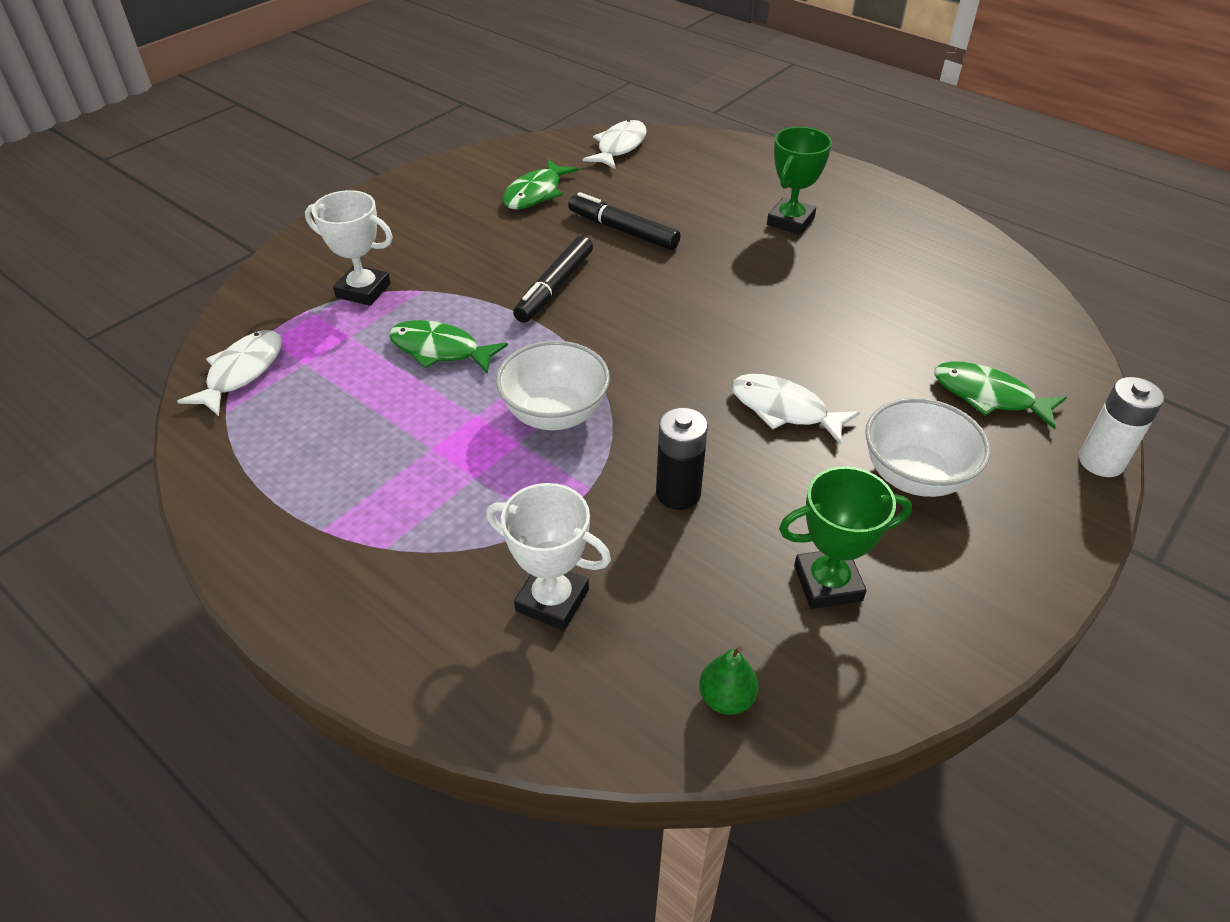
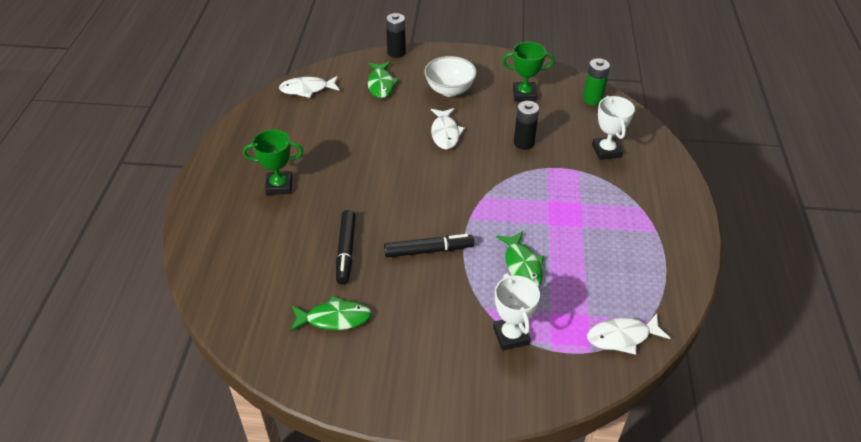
camera: 125 degrees left, 0 degrees up
(555, 414) = (520, 198): white bowl -> none
(619, 147) = (234, 308): white fish -> white fish (307, 89)
(726, 698) = (592, 99): green pear -> green battery
(827, 583) = (524, 94): green trophy -> green trophy turned 45 degrees counterclockwise
(1101, 462) = (396, 53): white battery -> black battery

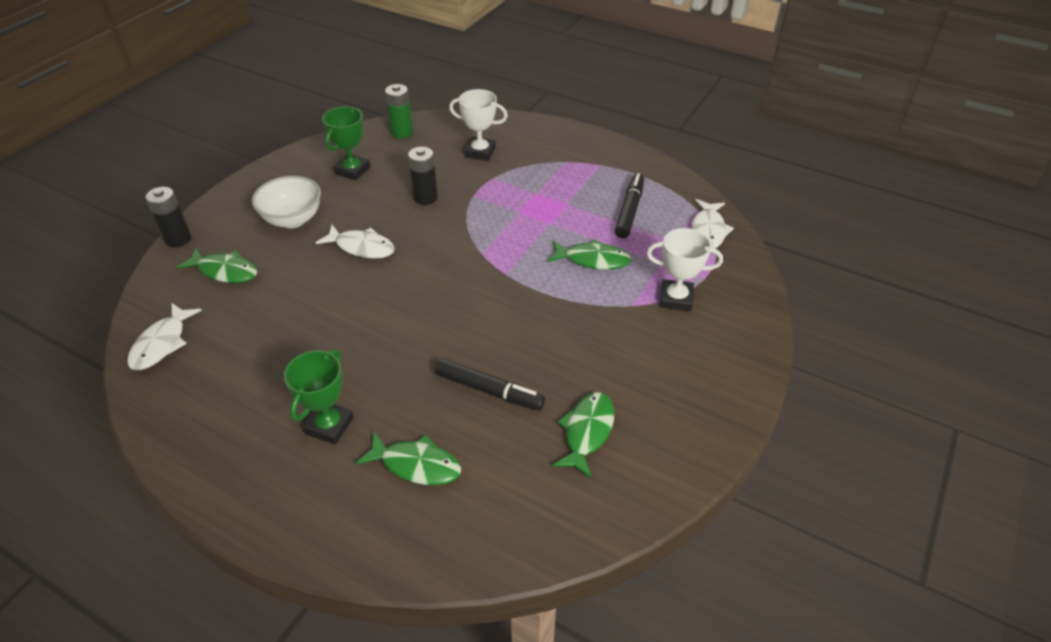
camera: 65 degrees left, 0 degrees up
(266, 238) = (416, 465): none -> green fish
(428, 250) = (532, 320): black marker -> black marker (629, 211)

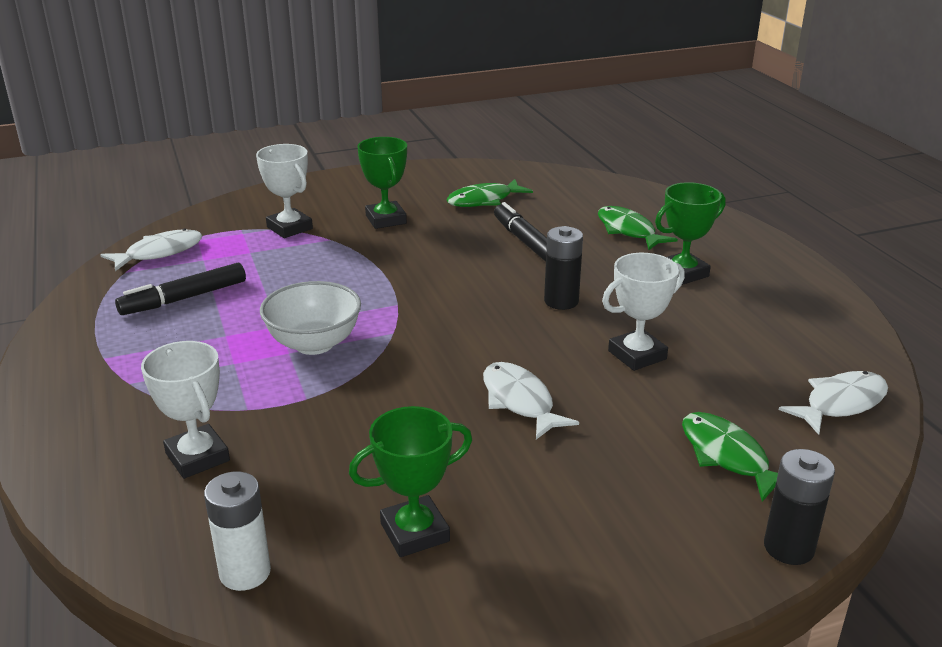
camera: 140 degrees left, 15 degrees down
(293, 219) = (582, 488): white bowl -> white bowl (314, 344)
(315, 315) = (637, 355): none -> white trophy
(402, 132) = (245, 572): green battery -> white battery
(425, 197) = (366, 426): black battery -> black battery (561, 301)
(593, 260) = (300, 278): green fish -> none
(627, 351) = (386, 219): none -> green trophy

